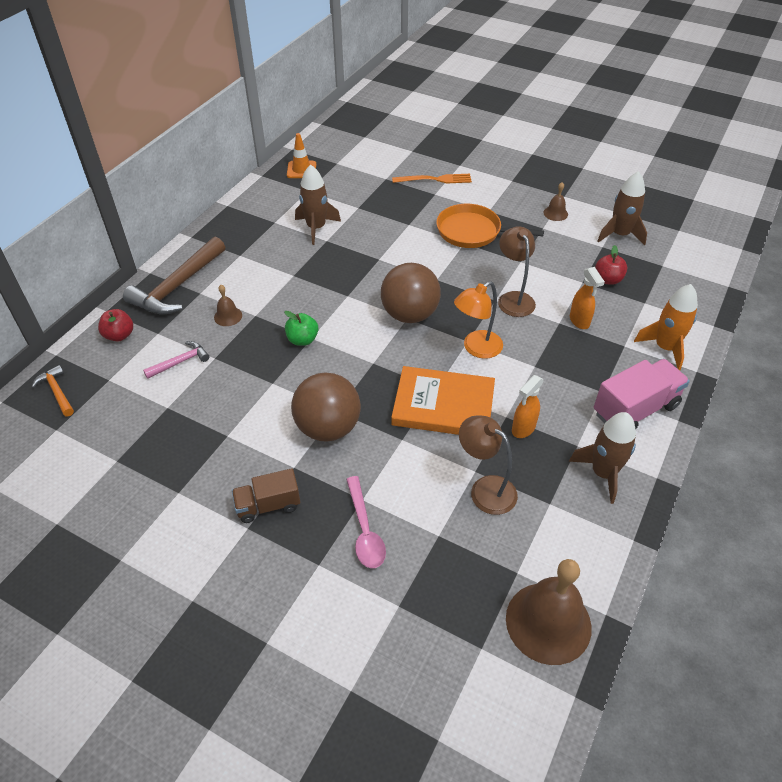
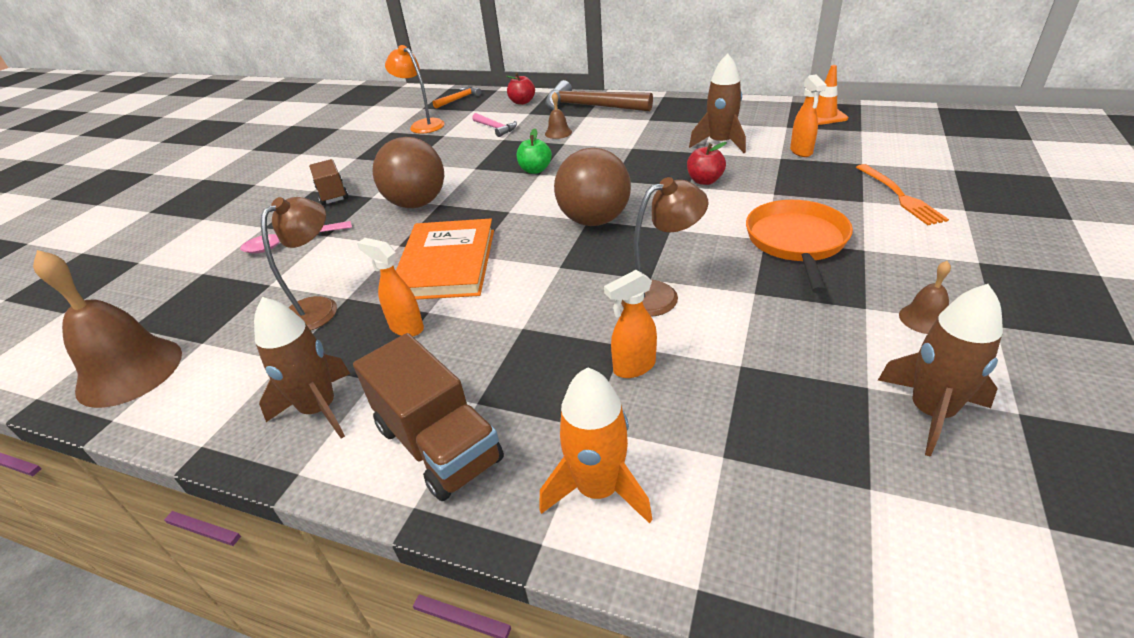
camera: 85 degrees right, 10 degrees down
(354, 196) = (801, 151): none -> orange spray bottle
(476, 348) = (546, 275): orange lamp -> orange lamp (422, 125)
(608, 279) = (766, 398): red apple -> red apple (704, 181)
(635, 409) = (438, 444): pink truck -> brown truck

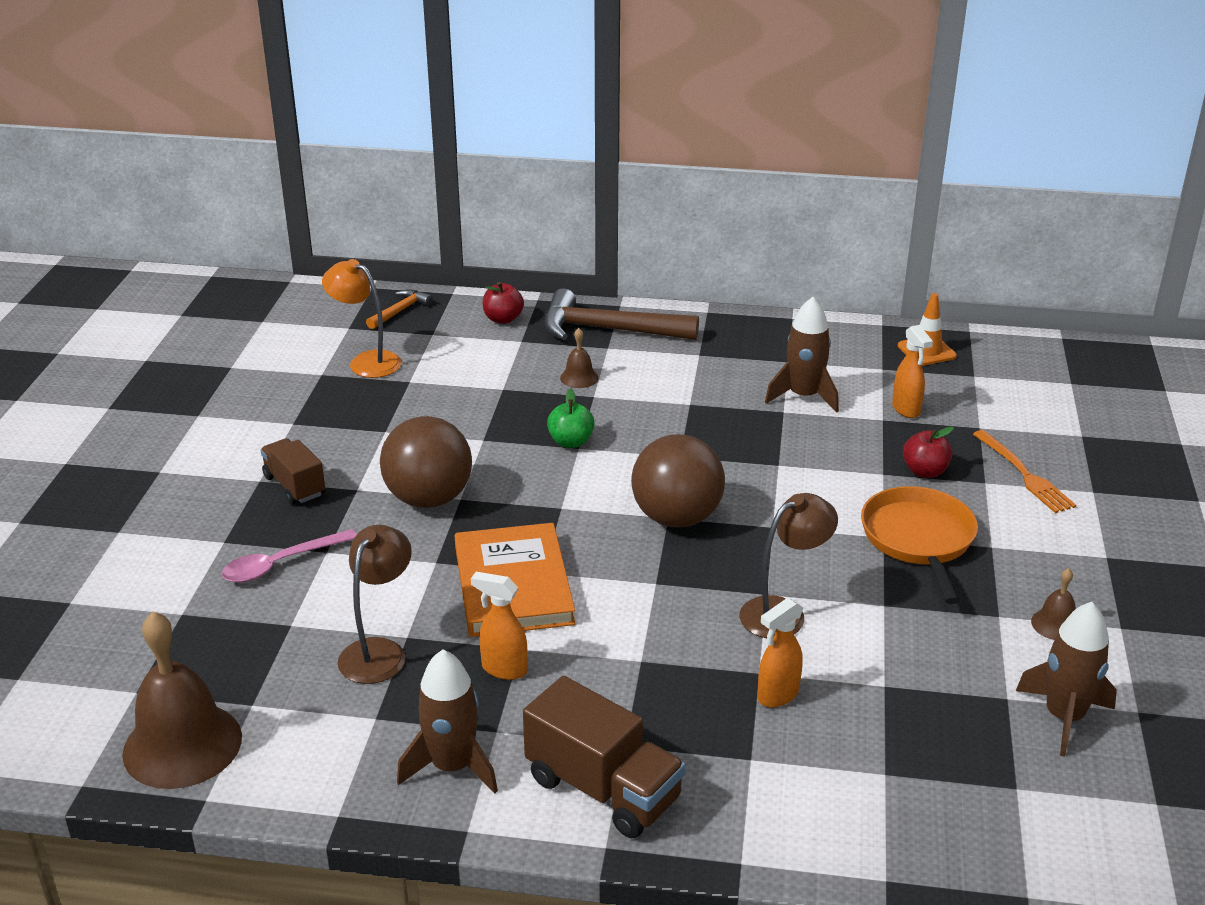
camera: 15 degrees left, 5 degrees down
(495, 128) = (483, 368): pink hammer -> none
(598, 488) = (777, 813): orange rocket -> none
(704, 181) = (797, 456): red apple -> red apple (925, 471)

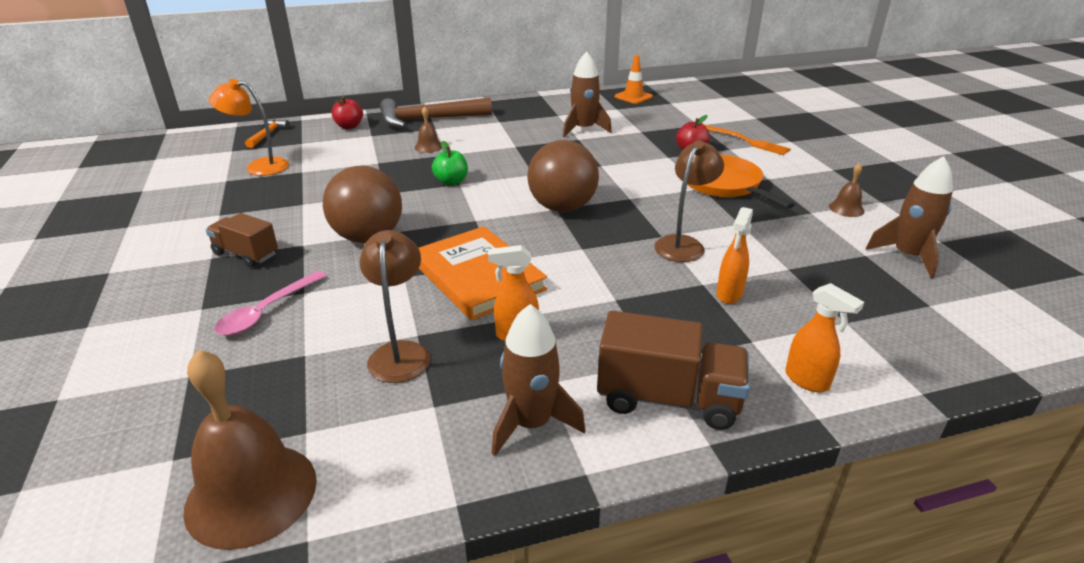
camera: 25 degrees left, 0 degrees up
(906, 409) = (650, 124): orange spray bottle -> orange spray bottle (807, 381)

